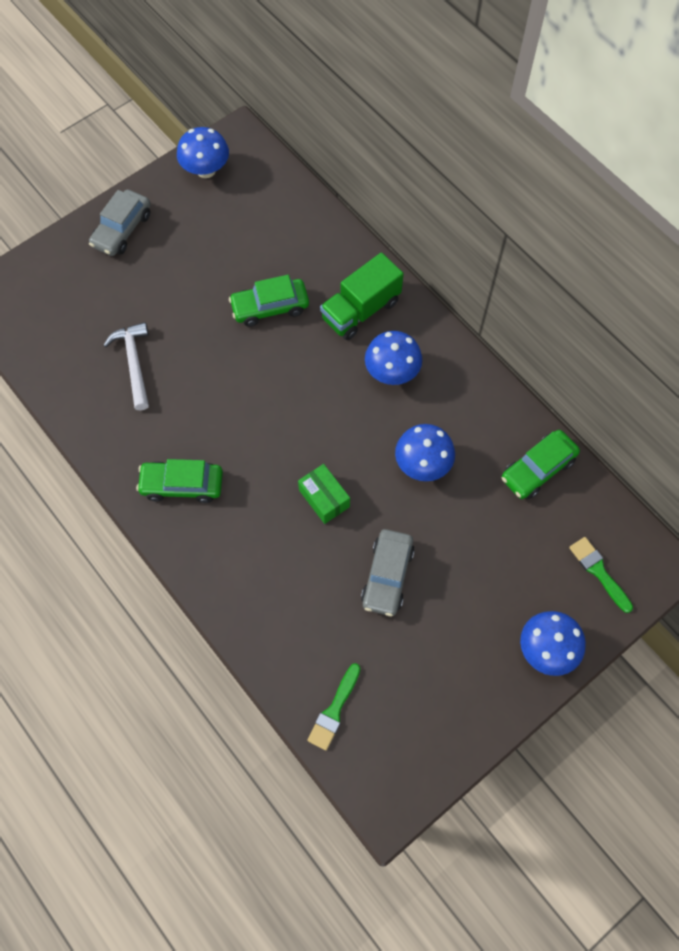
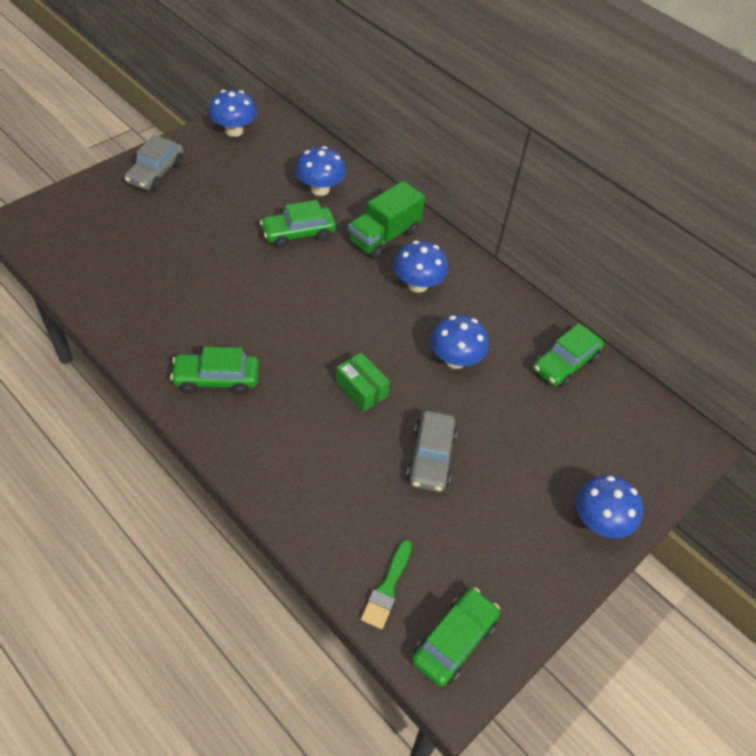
camera: 10 degrees left, 15 degrees down
(134, 363) = (167, 276): white hammer -> none
(296, 248) = (320, 189): none -> blue mushroom
(391, 764) = (454, 641): none -> green car
(599, 572) = (638, 450): green brush -> none

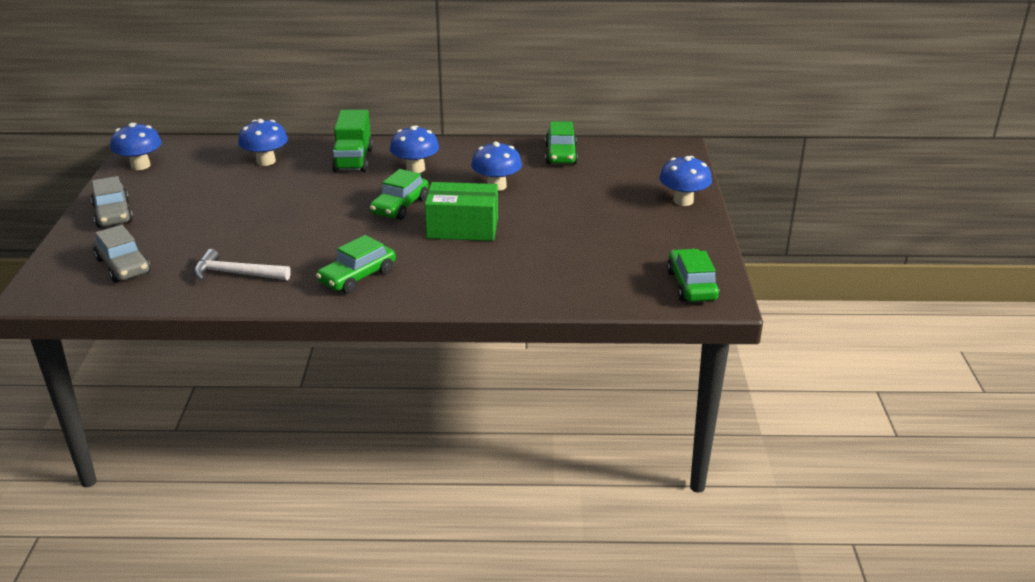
camera: 40 degrees left, 20 degrees down
(147, 304) = (236, 274): none -> white hammer
(298, 233) = (289, 187): green car -> green car (400, 206)
(361, 389) = (462, 228): green box -> green box, size x1.64
(387, 588) = (623, 290): green brush -> none
(431, 457) = (554, 230): grey car -> grey car (123, 266)

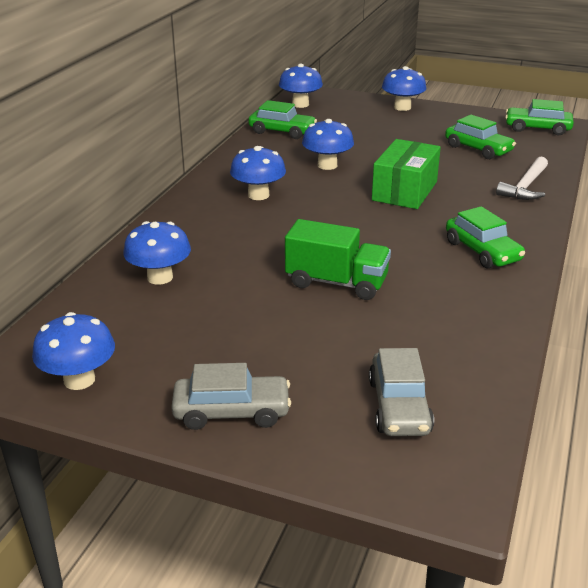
camera: 70 degrees left, 0 degrees up
(123, 266) = (399, 406): grey car -> grey car turned 105 degrees clockwise
(236, 274) = (452, 320): white hammer -> white hammer (525, 186)
(353, 160) = (207, 224): green truck -> green truck (336, 283)
(400, 206) = (340, 213): green car -> green car (478, 149)
(640, 150) = (300, 104): none -> blue mushroom

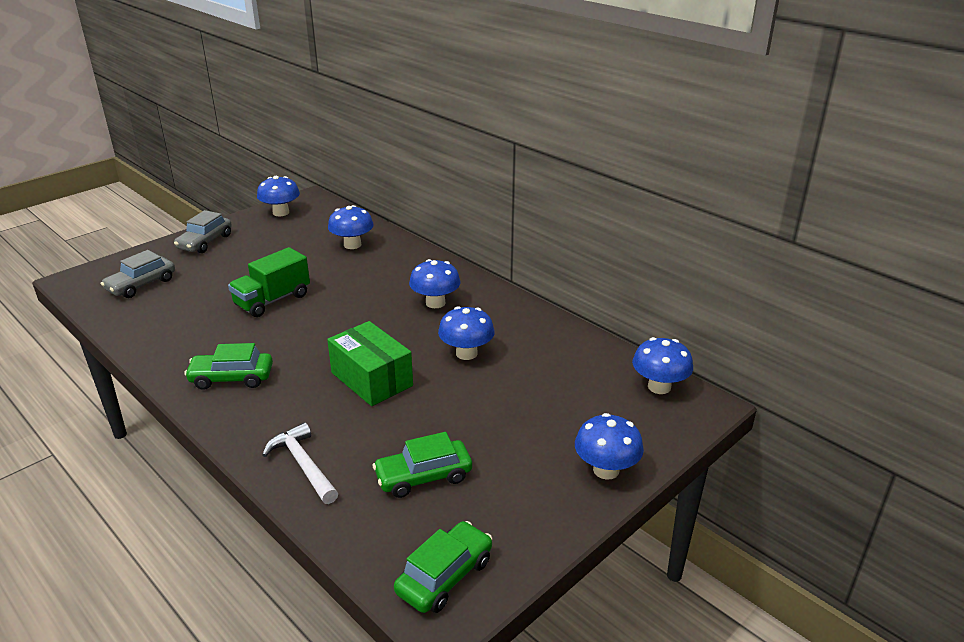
camera: 115 degrees right, 0 degrees up
(282, 131) = (575, 351): green car -> none
(399, 406) = (141, 285): grey car -> grey car turned 75 degrees counterclockwise

